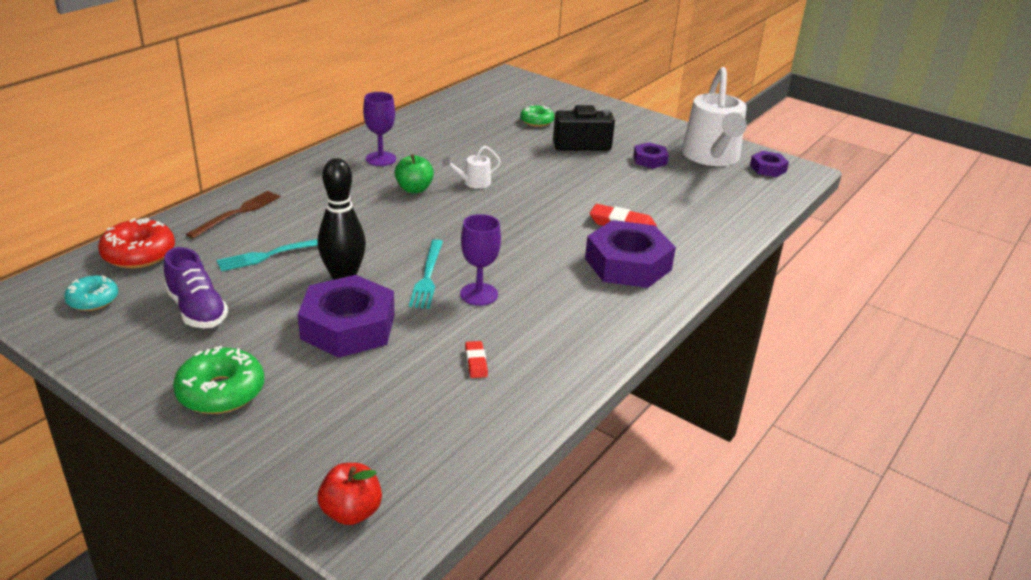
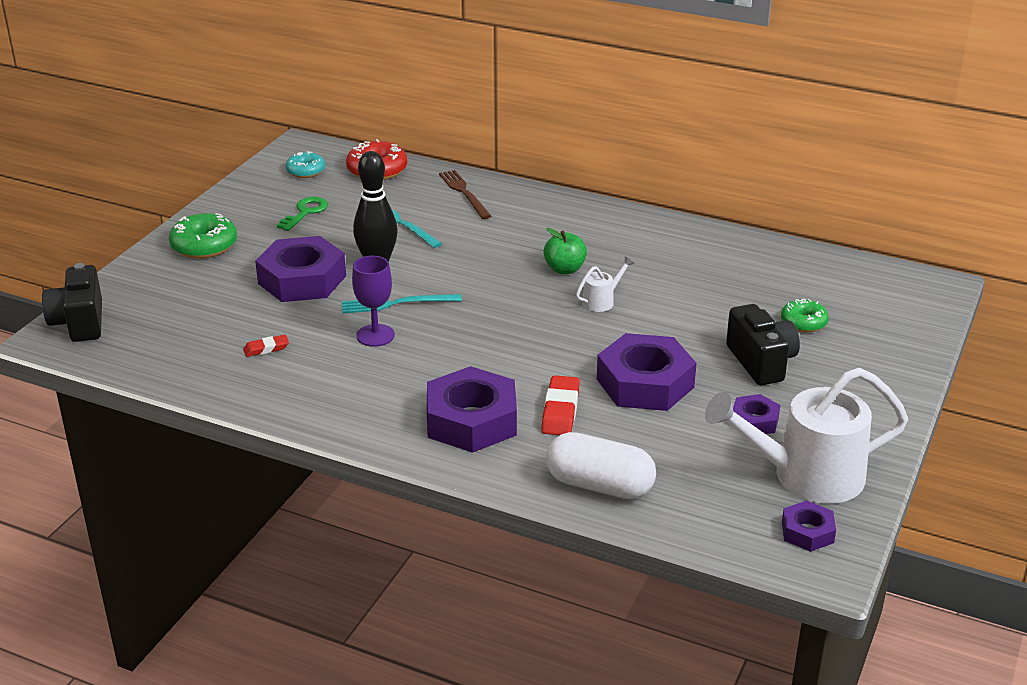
camera: 80 degrees right, 0 degrees up
(197, 310) = (305, 212): purple shoe -> green key
(237, 213) = (464, 193): brown fork -> brown fork turned 135 degrees counterclockwise
(351, 512) = (79, 323): red apple -> black camera
(380, 159) = (620, 239): purple goblet -> none
(473, 183) = (602, 301): white watering can -> white watering can turned 90 degrees clockwise
(595, 187) = (645, 383): none -> purple nut
(717, 225) = (599, 485): none -> white capsule

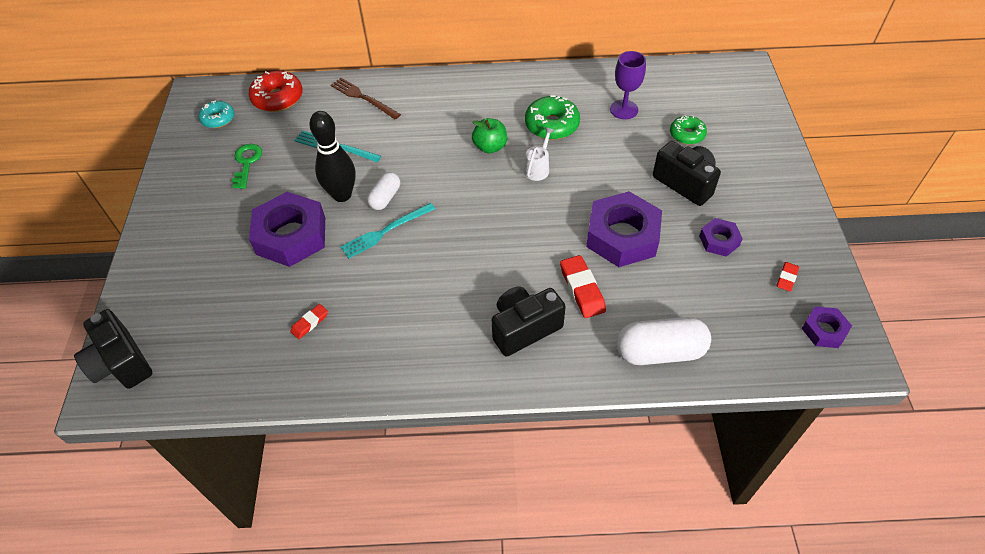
camera: 25 degrees left, 20 degrees up
(204, 246) = (181, 231): green donut -> green donut (551, 125)
(375, 335) = (391, 271): purple goblet -> purple goblet (624, 109)
(418, 278) = (385, 198): none -> white capsule
(471, 420) = (524, 328): purple nut -> black camera
(805, 476) = (786, 278): white watering can -> red eraser

